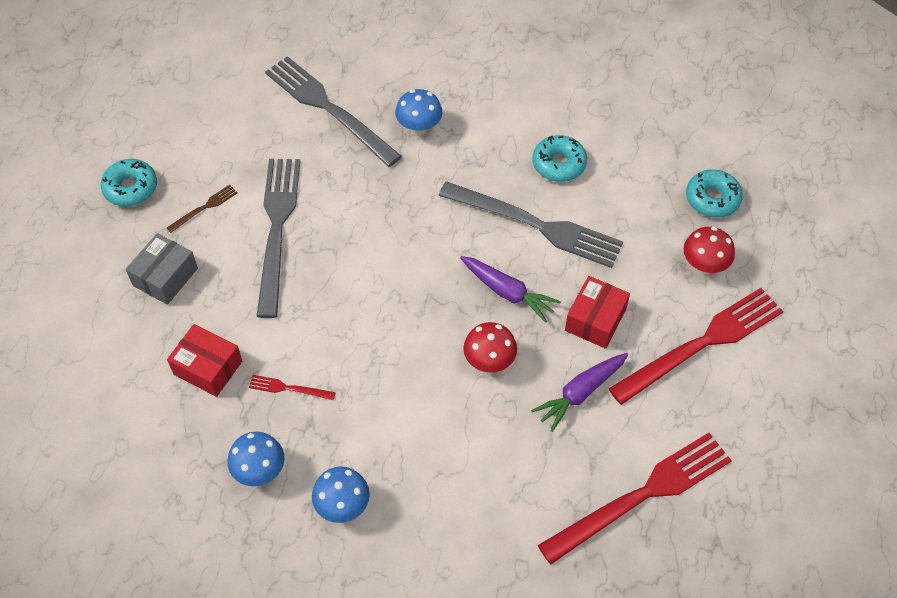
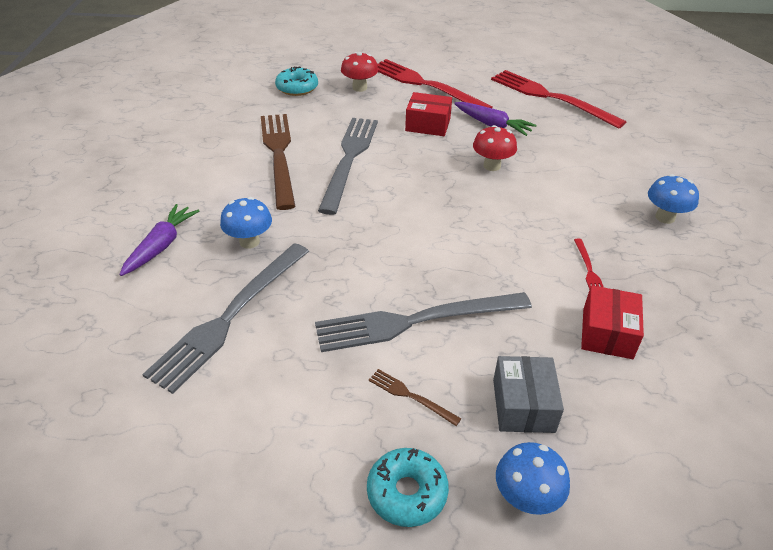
camera: 105 degrees left, 15 degrees down
(165, 277) = (523, 405): grey box -> grey box turned 75 degrees clockwise
(260, 471) = (677, 270): blue mushroom -> blue mushroom (526, 498)
(508, 292) = (423, 165): purple carrot -> purple carrot (161, 246)
(559, 164) = (279, 155): turquoise donut -> brown fork

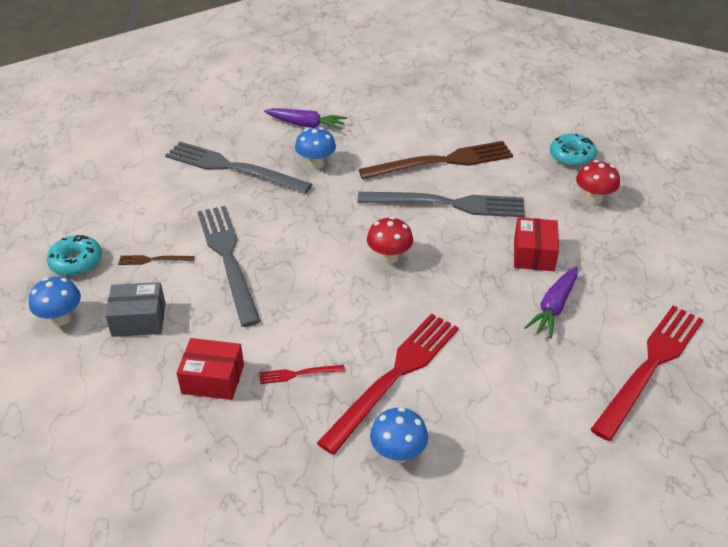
camera: 85 degrees right, 0 degrees up
(411, 396) = (153, 260): brown fork -> brown fork turned 120 degrees counterclockwise
(425, 85) = (626, 249): red fork -> red fork (394, 376)
(492, 166) = (465, 306): red mushroom -> red mushroom (389, 257)

